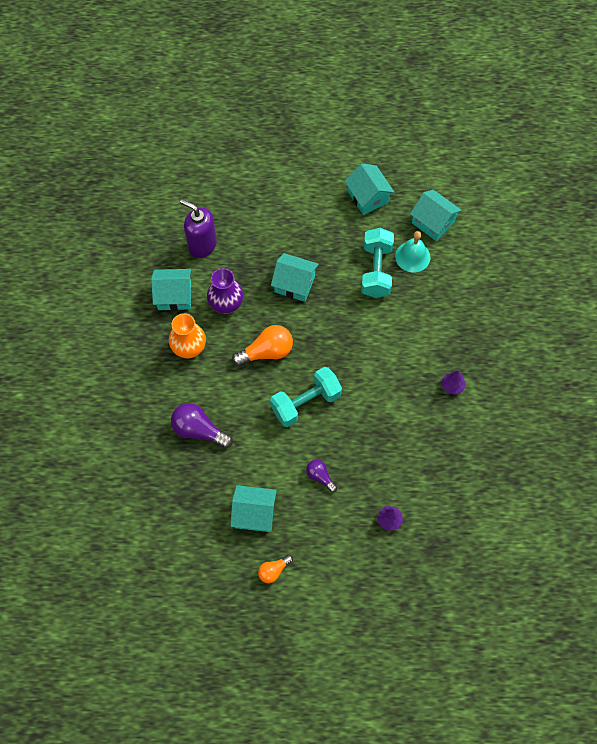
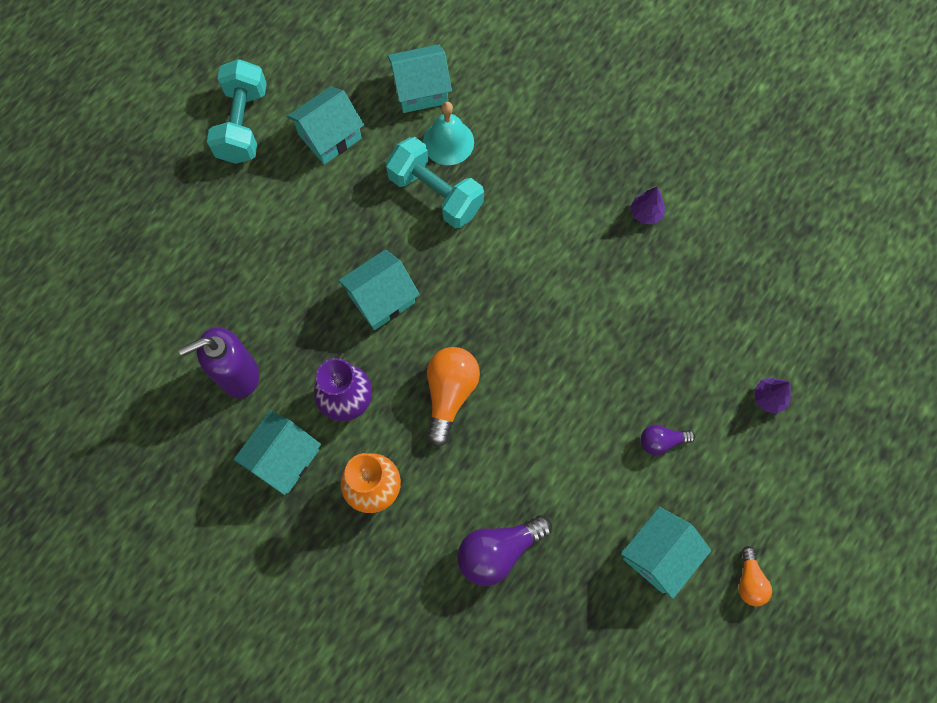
camera: 55 degrees left, 5 degrees up
(305, 403) = (552, 393): turquoise dumbbell -> turquoise dumbbell (243, 124)
(368, 197) = (329, 136): turquoise house -> turquoise house turned 45 degrees counterclockwise

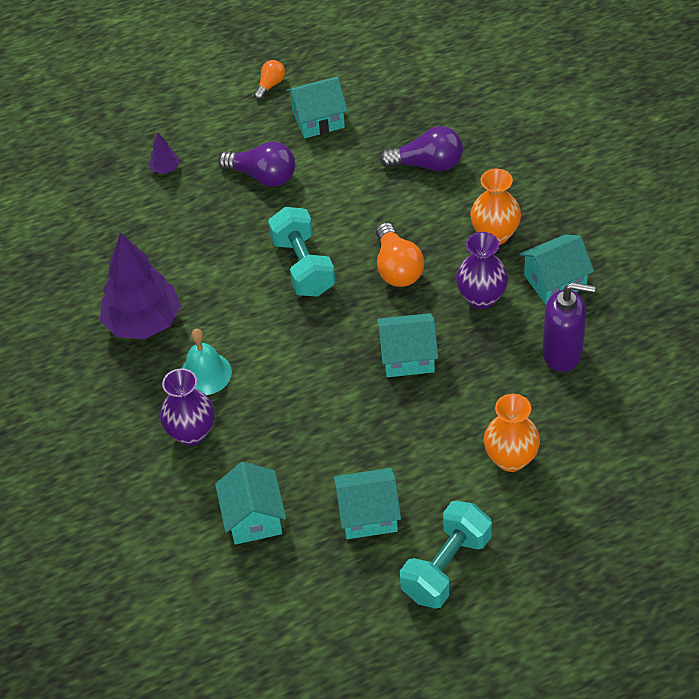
camera: 145 degrees left, 20 degrees down
(236, 243) = (511, 459): none -> orange vase
(421, 90) = (253, 518): turquoise house -> turquoise house turned 60 degrees clockwise
(435, 194) = (305, 418): turquoise dumbbell -> turquoise dumbbell (303, 266)
(448, 142) = (262, 457): turquoise bell -> turquoise bell (205, 373)
(450, 394) = (397, 268): orange light bulb -> orange light bulb turned 60 degrees counterclockwise
(523, 134) = (191, 433): none -> purple vase
(646, 213) = (143, 322): purple tree -> purple tree, size x2.42
(661, 441) = (263, 176): purple light bulb -> purple light bulb, size x1.75

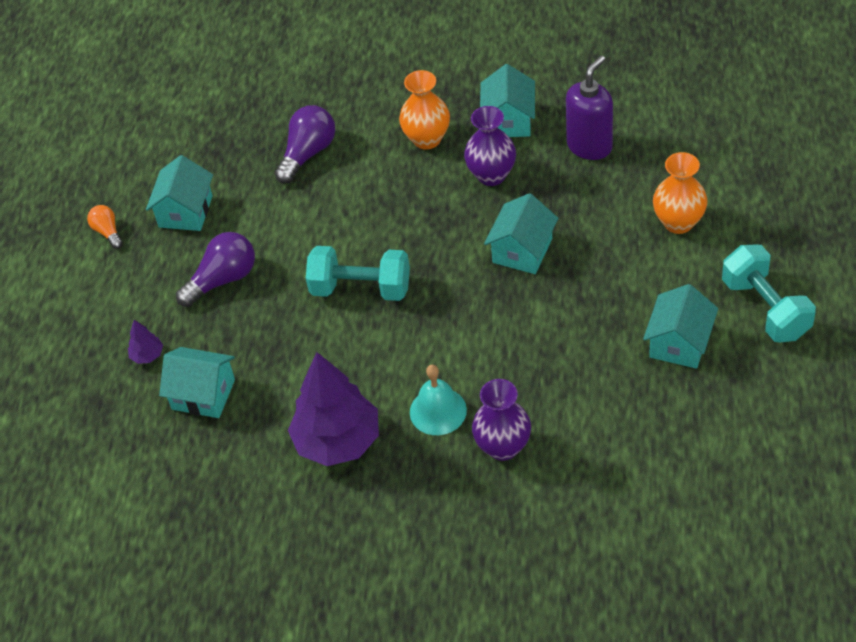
camera: 60 degrees left, 0 degrees up
(253, 518) = (632, 431): turquoise house -> turquoise house (203, 394)
(397, 268) = (415, 220): orange light bulb -> none

